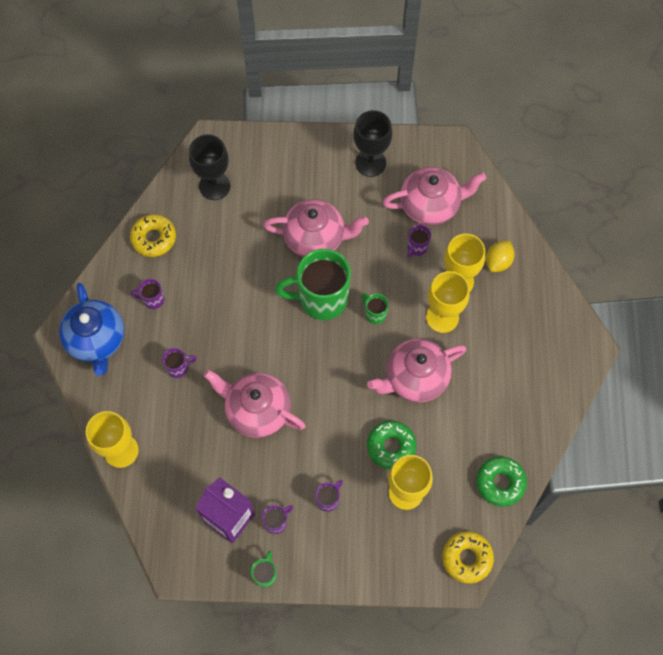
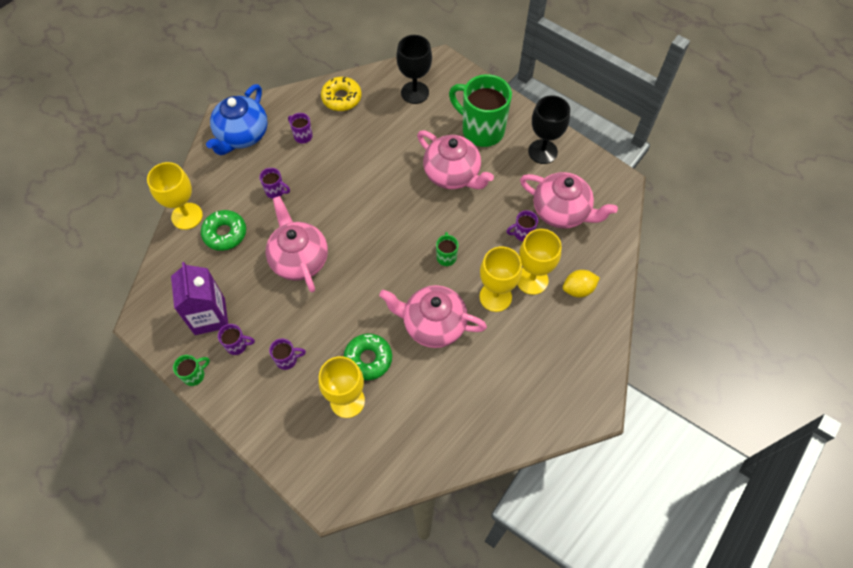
camera: 40 degrees right, 5 degrees down
(321, 299) = (416, 218): green mug -> green mug (481, 130)
(467, 558) = (346, 489): yellow donut -> none
(500, 483) = (425, 454): green donut -> green donut (225, 233)

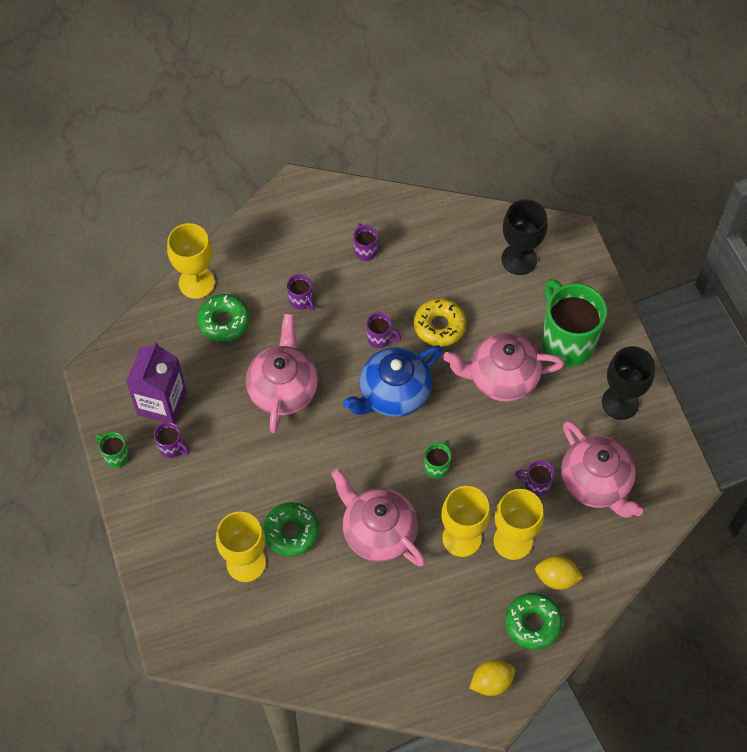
camera: 30 degrees right, 0 degrees up
(195, 375) = (116, 456): green mug -> green mug turned 135 degrees counterclockwise
(242, 135) = (302, 218): blue teapot -> blue teapot (393, 393)
(287, 359) = (212, 489): purple mug -> purple mug (380, 339)
(341, 98) = (433, 226): yellow donut -> yellow donut (439, 326)
(452, 174) = (501, 377): pink teapot -> pink teapot turned 105 degrees clockwise
(582, 387) = (491, 682): none -> yellow lemon
(583, 330) = (532, 623): none -> green donut

